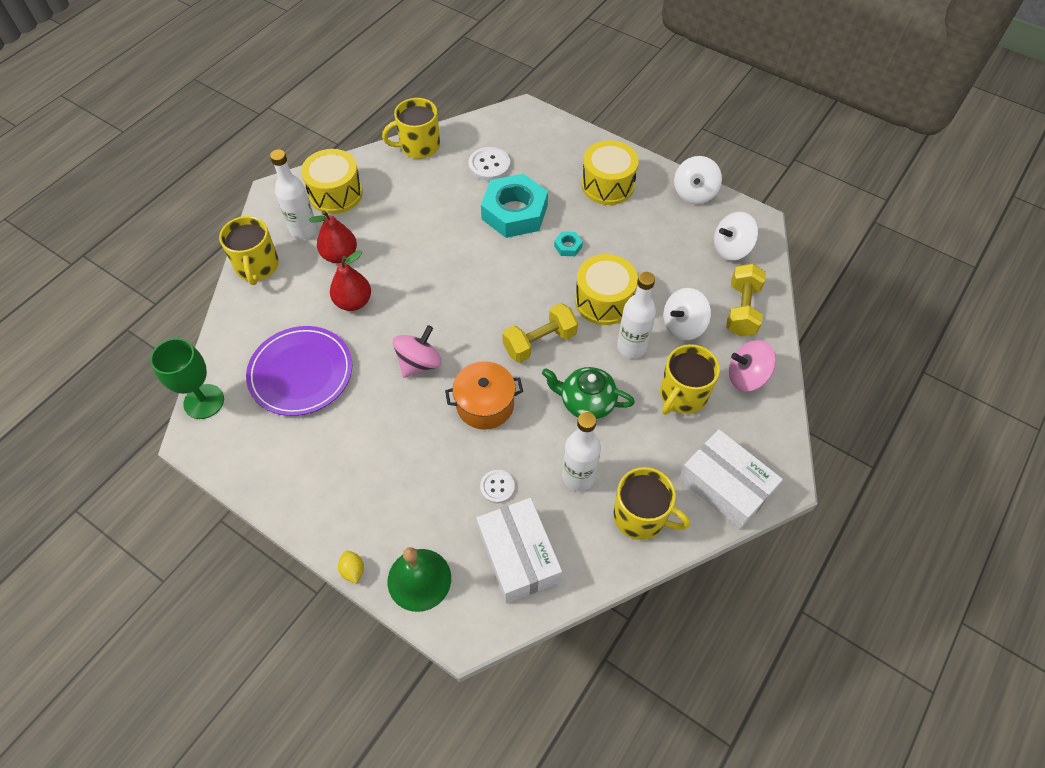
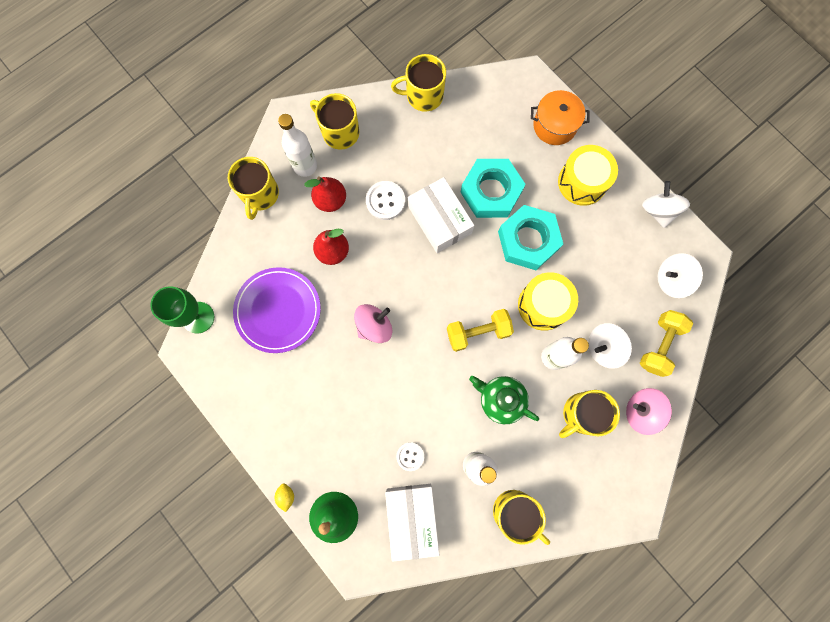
camera: 15 degrees right, 20 degrees up
(336, 194) = (339, 132): yellow drum -> yellow mug
(485, 405) = (418, 380): orange pot -> orange pot (554, 125)
(489, 165) = (481, 133): white button -> white button (385, 201)
(568, 246) = (528, 240): turquoise nut -> turquoise nut, size x2.50
(694, 193) = (658, 211): white spinning top -> white spinning top turned 135 degrees clockwise
(725, 485) = (590, 504): white box -> white box (439, 220)

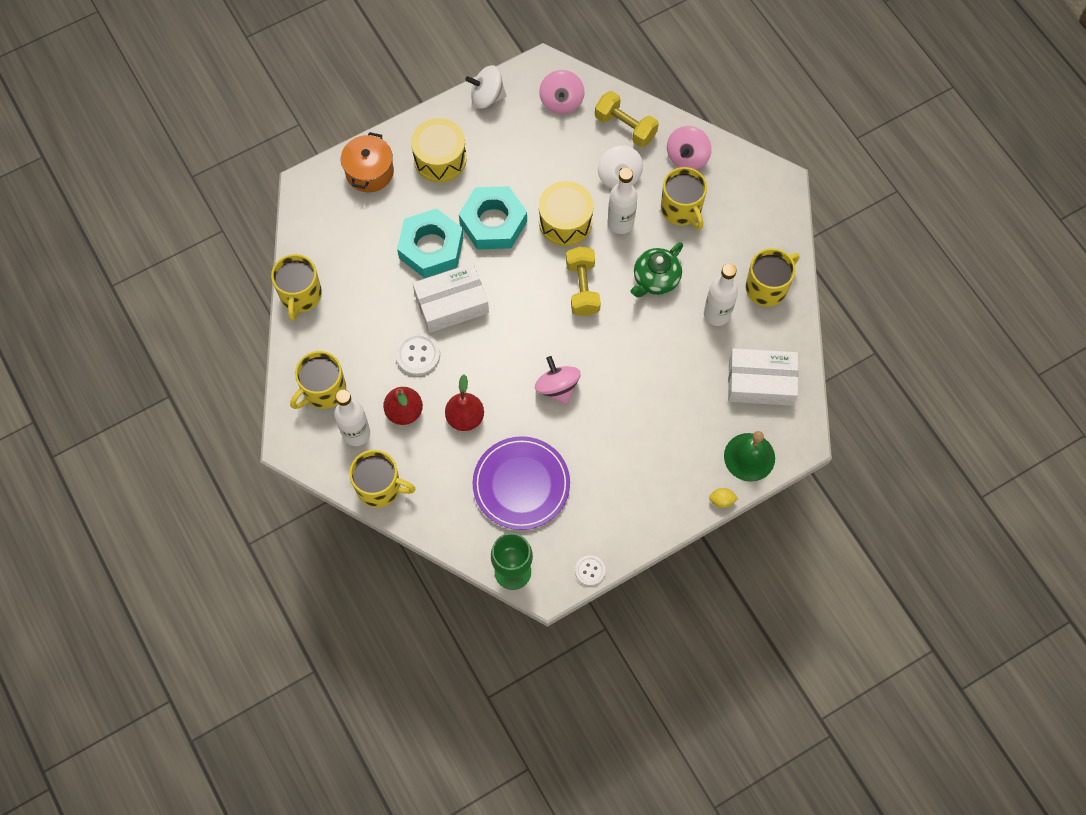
camera: 80 degrees left, 10 degrees down
(410, 456) = (699, 374): white button -> white button (590, 571)
(671, 280) = (561, 101): white spinning top -> pink spinning top

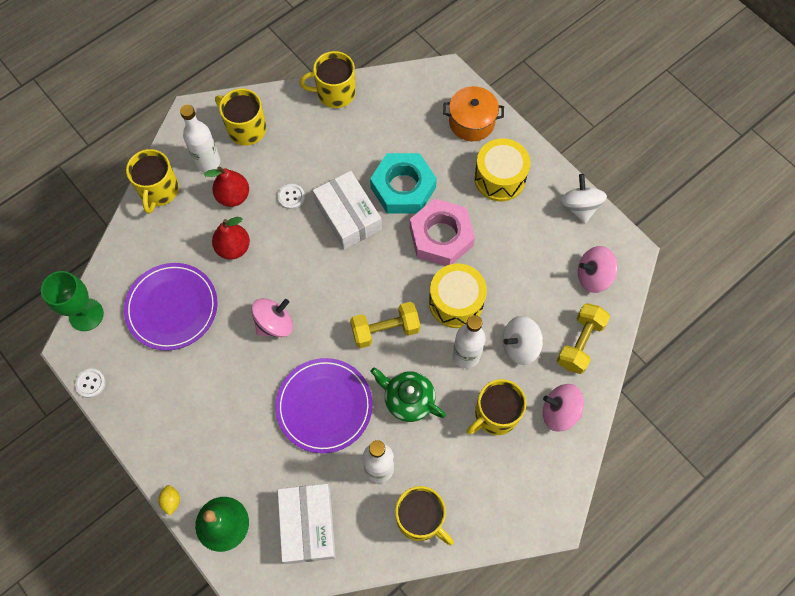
camera: 80 degrees right, 0 degrees up
(418, 355) = (291, 197): white button -> white button, size x0.65
(493, 222) = (441, 236): turquoise nut -> pink nut
(650, 353) = (324, 406): none -> purple plate

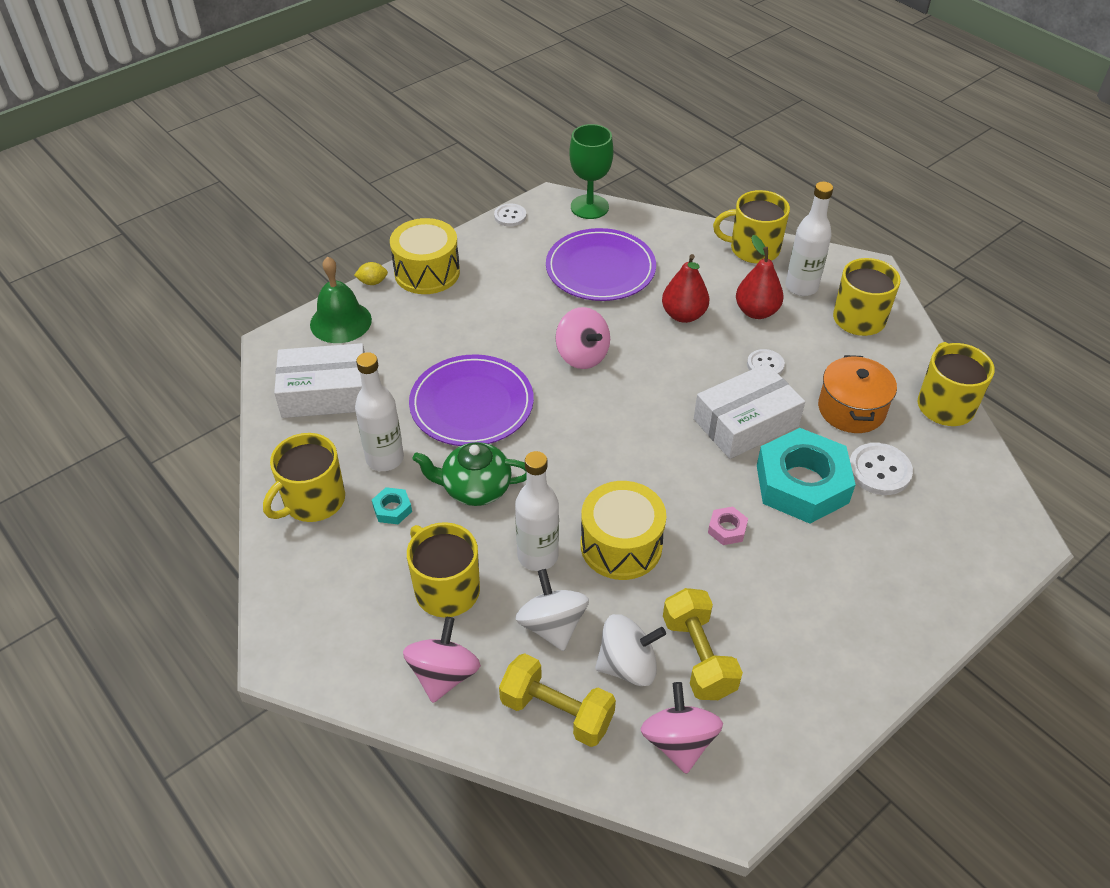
camera: 90 degrees right, 20 degrees down
(385, 330) = (575, 464): yellow dumbbell -> yellow dumbbell (698, 656)
(392, 141) = (879, 470): none -> white button
(408, 399) = (475, 488): green teapot -> green teapot turned 120 degrees counterclockwise
(427, 458) = (392, 509): none -> turquoise nut
(441, 236) = (727, 529): pink nut -> pink nut, size x0.40
(471, 122) = (941, 573): orange pot -> orange pot (851, 409)
(499, 178) = (844, 609): yellow drum -> yellow drum (427, 272)
(579, 207) = (811, 729): white spinning top -> white spinning top (628, 665)

